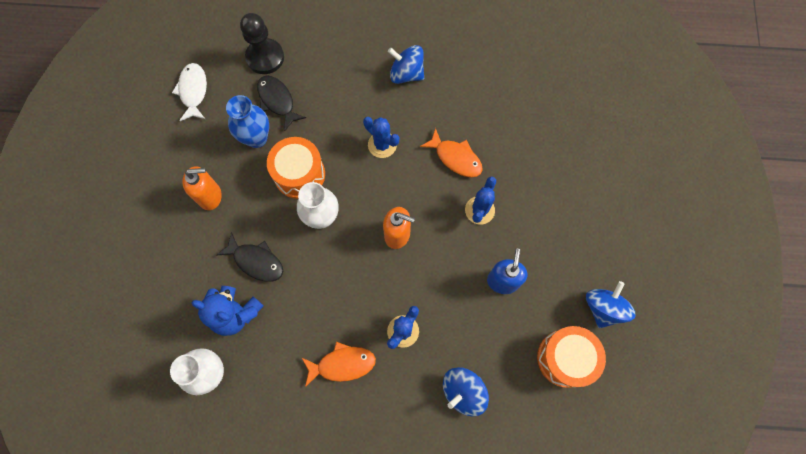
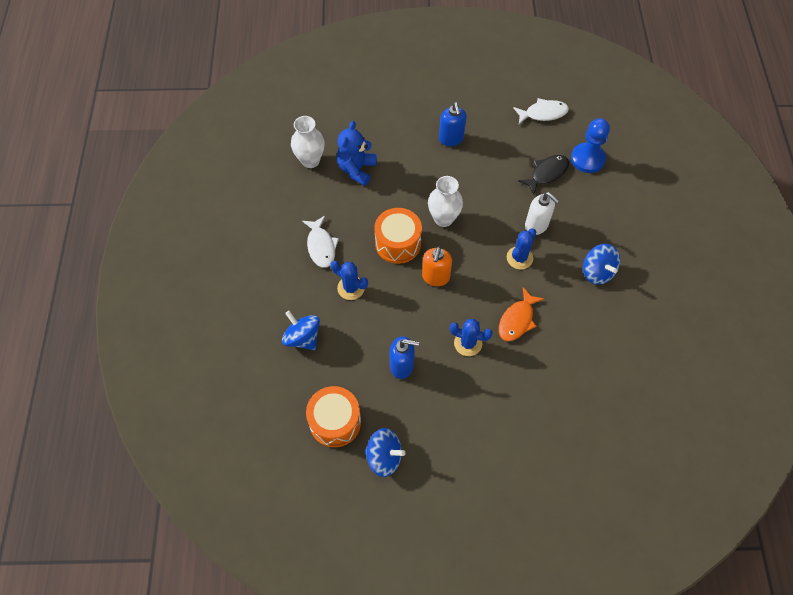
camera: 85 degrees right, 10 degrees down
(210, 196) = (451, 139): orange soap dispenser -> blue soap dispenser
(256, 138) = (508, 163): blue vase -> none
(256, 261) = (400, 177): black fish -> none
(265, 57) = (587, 159): black pawn -> blue pawn
(299, 174) = (480, 198): orange drum -> orange drum (398, 243)
(342, 364) = (321, 246): orange fish -> white fish
(343, 122) = (536, 225): none -> white soap dispenser
(406, 74) = (597, 272): blue spinning top -> blue spinning top turned 135 degrees clockwise

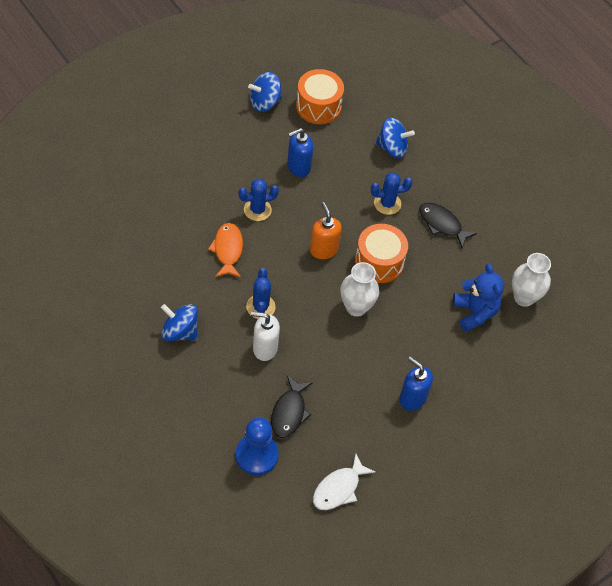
camera: 140 degrees right, 5 degrees down
(321, 246) = (442, 224): white fish -> black fish

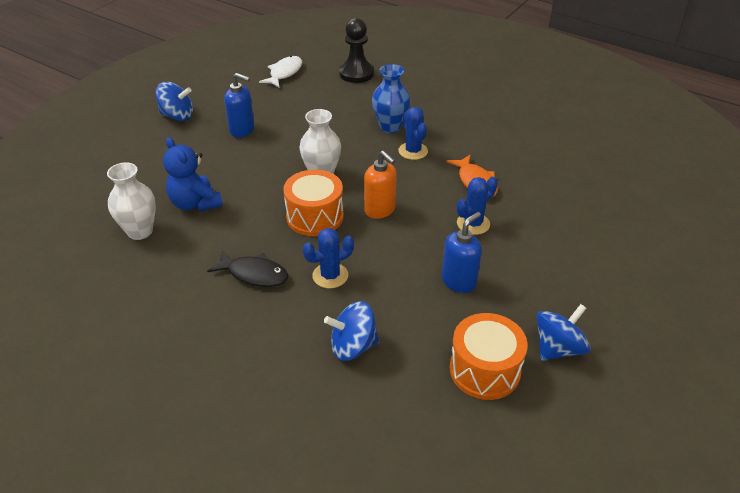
camera: 165 degrees right, 15 degrees down
(180, 331) = (469, 118): blue spinning top -> blue spinning top (177, 116)
(257, 455) = (356, 73): blue pawn -> black pawn
(264, 348) = (390, 127): white soap dispenser -> blue vase
(289, 412) = (345, 98): black fish -> none

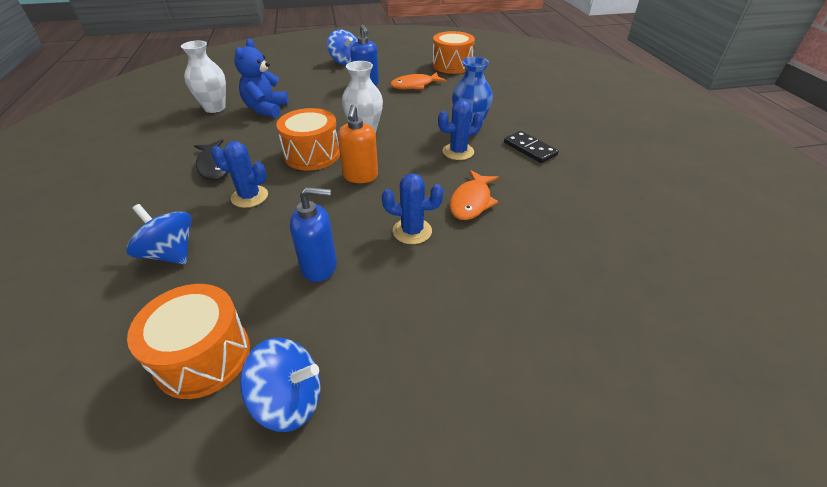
camera: 45 degrees right, 0 degrees up
(284, 73) = (452, 65): white fish -> orange drum
(287, 110) = (415, 85): none -> orange fish
(356, 73) = (504, 85): black pawn -> none
(413, 151) = (458, 152): blue cactus -> blue cactus turned 45 degrees clockwise
(453, 122) = (529, 149): none -> black domino

